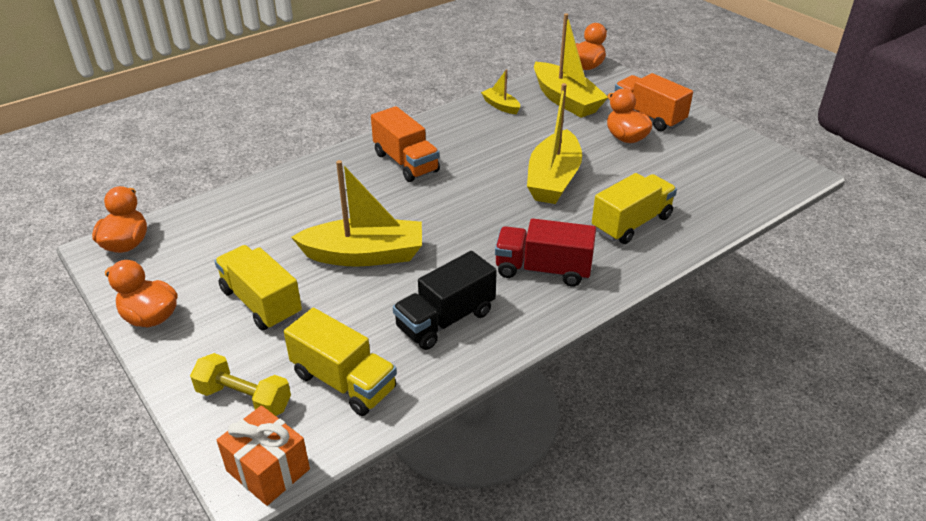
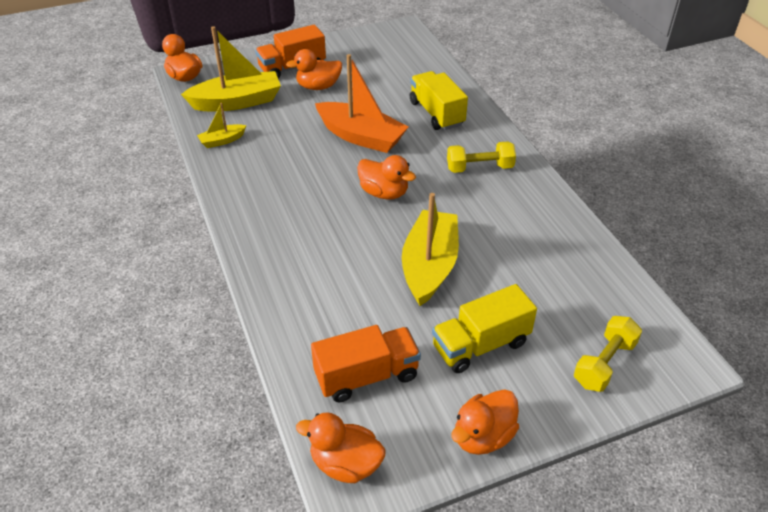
camera: 75 degrees left, 5 degrees up
(268, 470) = (681, 352): orange gift -> none
(344, 381) = (590, 298): yellow truck -> none
(406, 162) = (289, 218): orange truck -> orange truck (366, 376)
(445, 320) = (527, 230): black truck -> none
(466, 209) = (384, 193): none -> orange duck
(543, 270) = (479, 168): red truck -> yellow dumbbell
(553, 179) = (361, 137): yellow boat -> orange boat

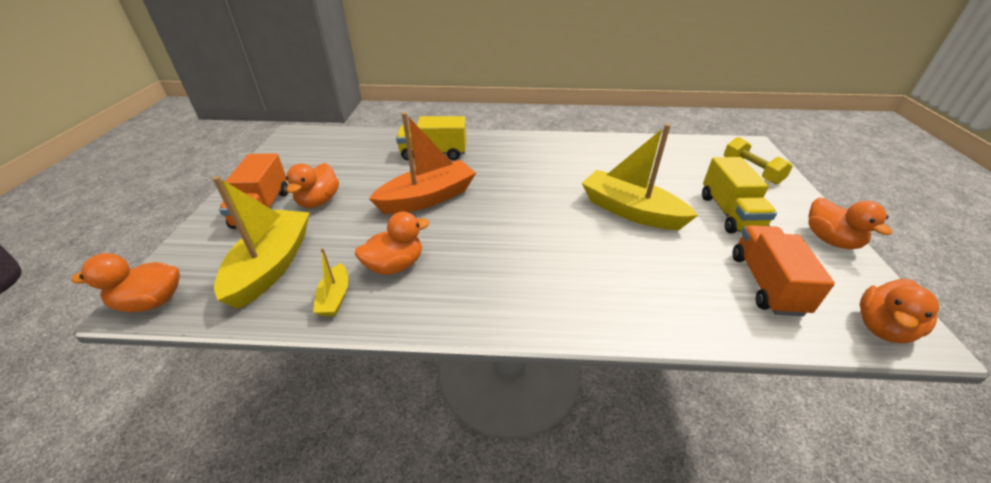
camera: 65 degrees left, 5 degrees down
(384, 193) = (520, 207): orange duck -> orange duck (395, 265)
(479, 168) = (521, 156): yellow dumbbell -> none

